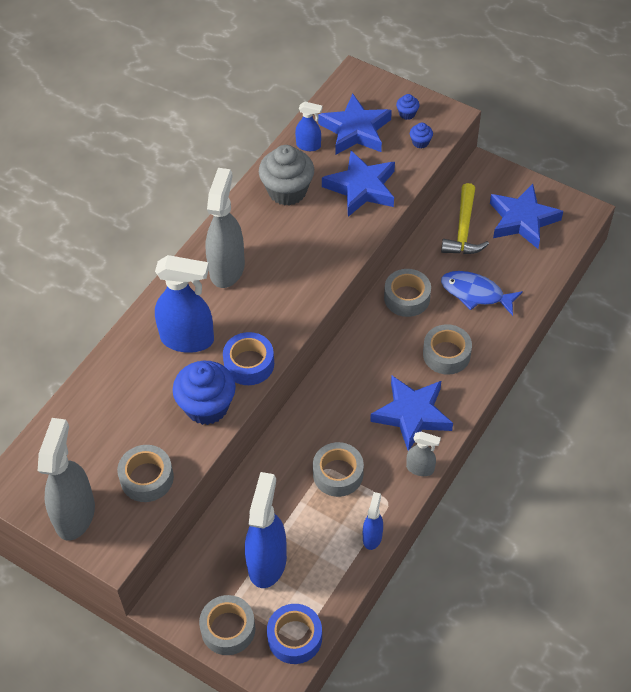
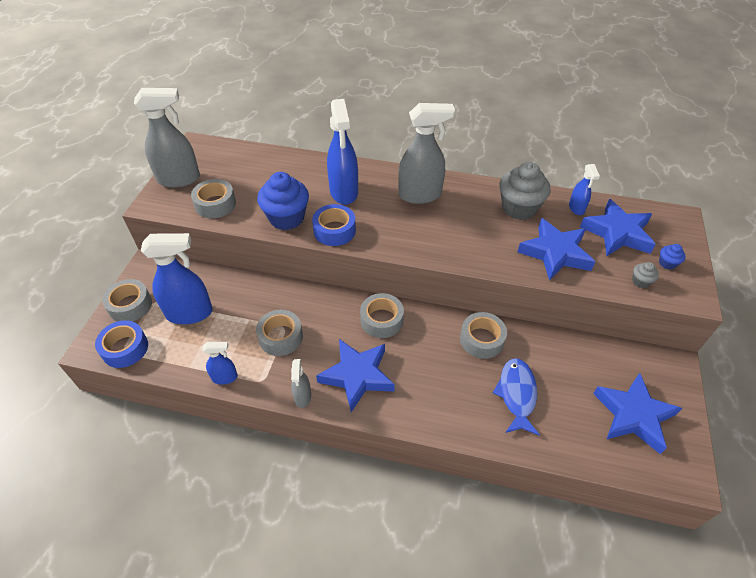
camera: 70 degrees right, 5 degrees down
(420, 142) = (640, 281): blue cupcake -> grey cupcake
(446, 354) = (434, 387): grey tape -> grey tape (381, 320)
(463, 229) = (587, 365): yellow hammer -> none

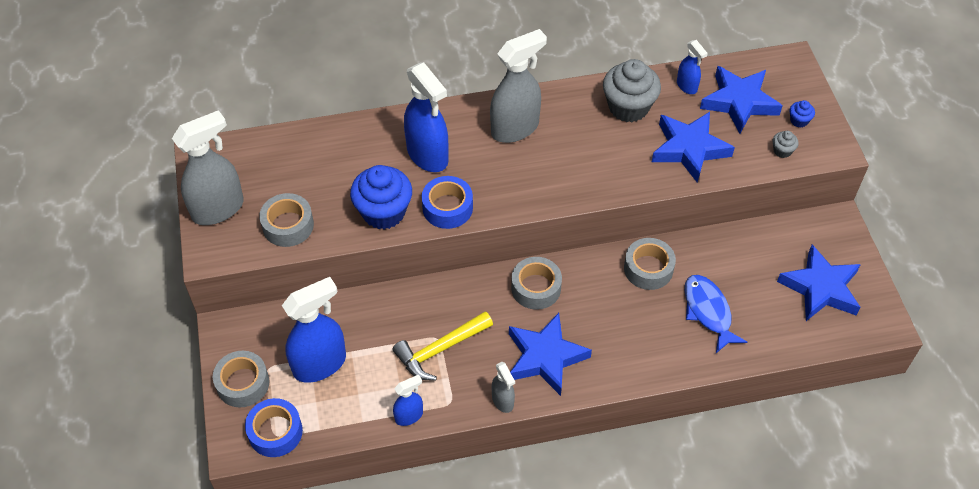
camera: 25 degrees left, 5 degrees up
(281, 337) = (440, 349): grey tape -> yellow hammer

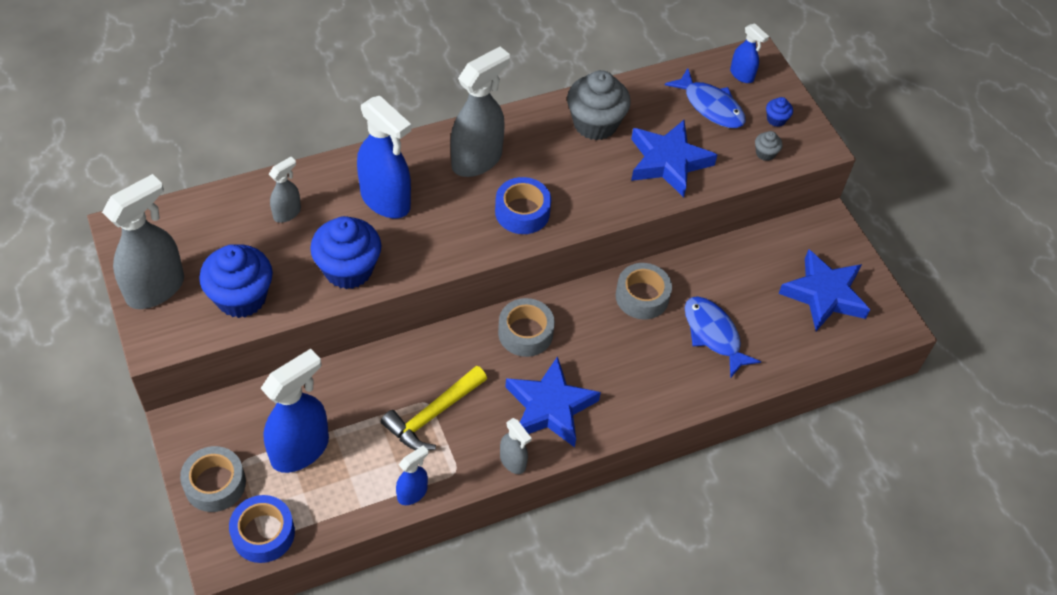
camera: 15 degrees left, 0 degrees up
(288, 225) = (241, 297): grey tape -> blue cupcake
(341, 157) = (287, 213): none -> grey spray bottle
(447, 208) = (419, 256): blue tape -> blue tape (522, 212)
(687, 86) = (652, 95): blue spray bottle -> blue spray bottle (742, 75)
(739, 102) = (710, 106): blue star -> blue fish

